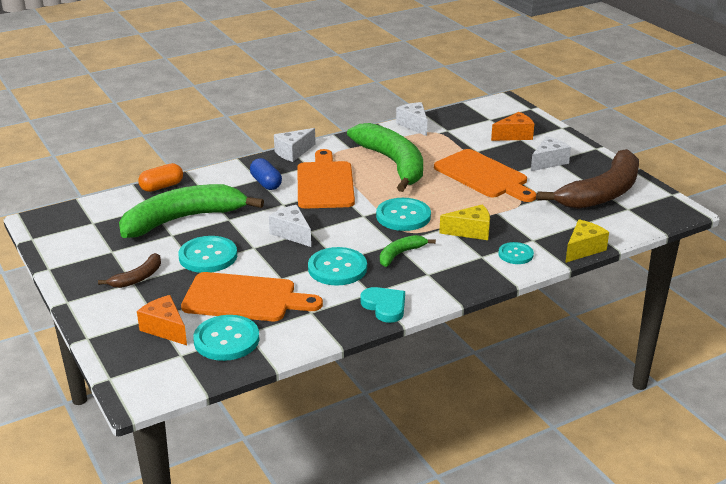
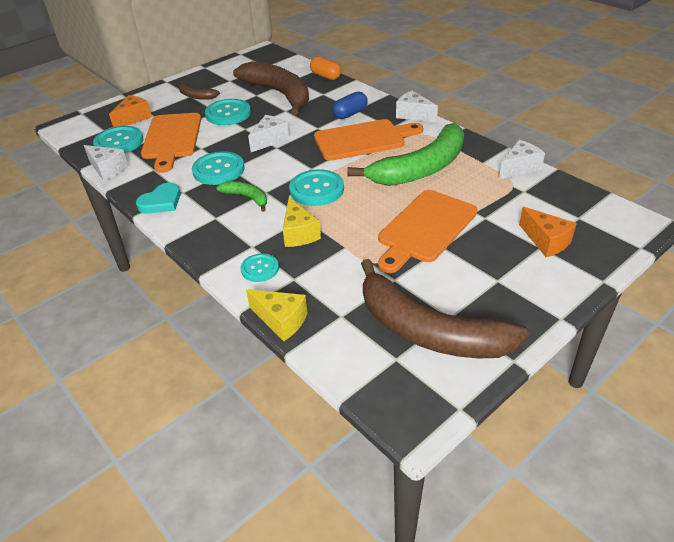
camera: 80 degrees right, 10 degrees up
(182, 219) = (279, 94): green banana -> brown banana
(548, 162) = (490, 276): white cheese -> white cheese (107, 169)

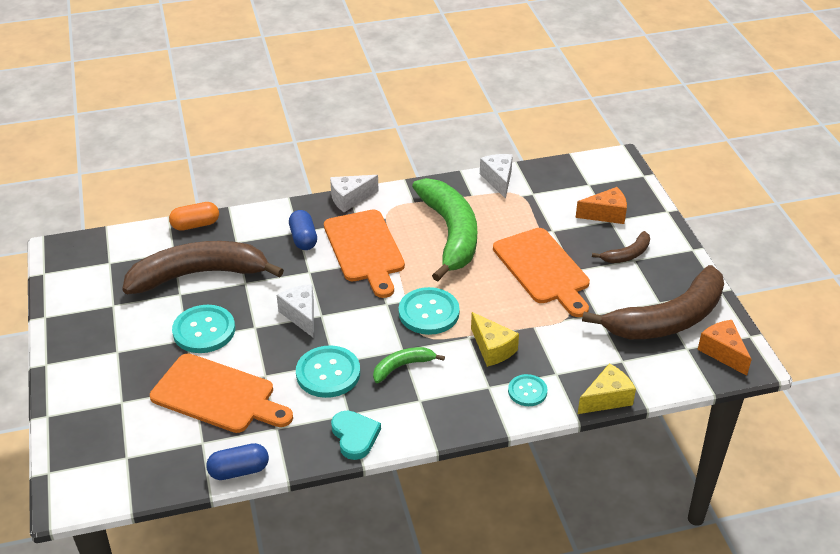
camera: 65 degrees left, 0 degrees up
(107, 169) = (239, 470): white cheese -> blue capsule
(119, 142) = (178, 447): turquoise button -> none
(133, 118) = (124, 420): orange cheese -> orange cheese (723, 352)
(196, 96) = (125, 346): brown banana -> brown banana (627, 254)
(299, 233) = (492, 349): yellow cheese -> yellow cheese turned 45 degrees clockwise
(363, 139) = (365, 249): orange cutting board -> orange cutting board turned 150 degrees clockwise

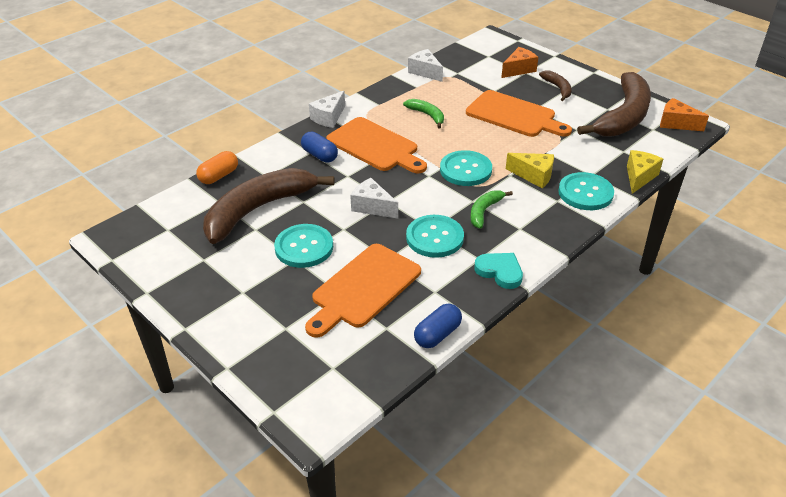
camera: 30 degrees left, 0 degrees up
(218, 395) = (363, 288): orange cutting board -> orange cutting board turned 135 degrees clockwise
(450, 233) = (427, 115): green banana -> green banana, size x0.45
(527, 391) = (585, 193): turquoise button -> turquoise button, size x1.67
(627, 254) = (558, 88): brown banana -> brown banana turned 45 degrees counterclockwise

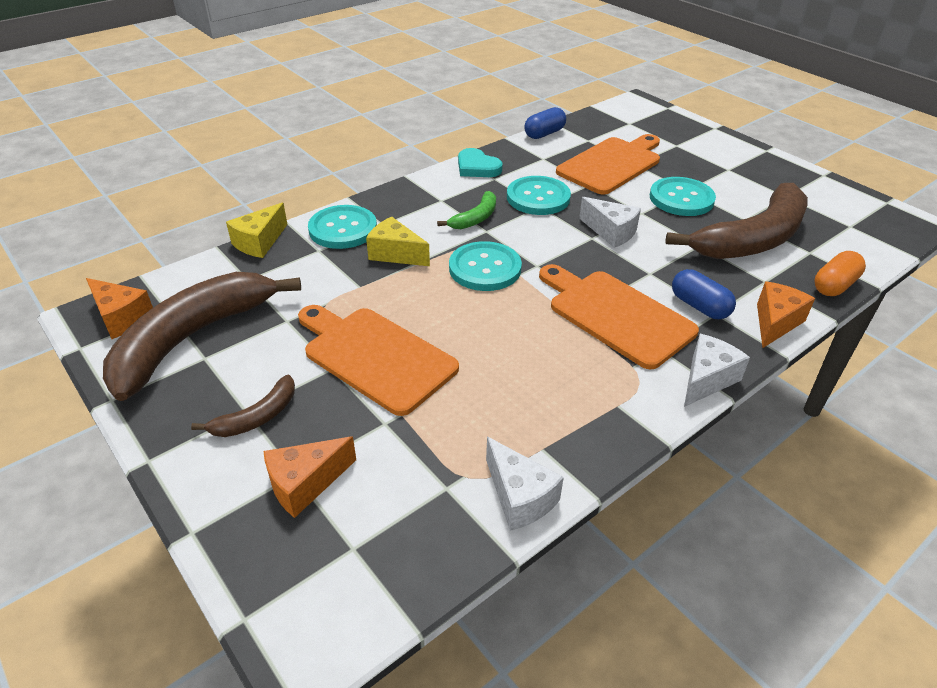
camera: 175 degrees left, 0 degrees up
(274, 149) = (775, 323): none -> orange cheese
(427, 115) = (528, 370): green banana -> none
(558, 88) = (257, 417): brown banana -> brown banana turned 120 degrees counterclockwise

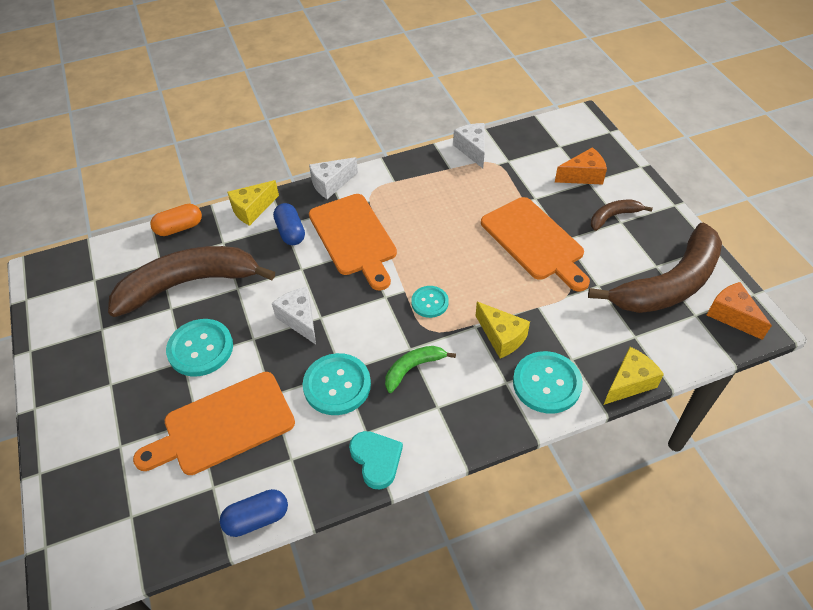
camera: 160 degrees left, 10 degrees up
(485, 268) = (429, 302): turquoise button -> turquoise button, size x0.60
(775, 323) = (252, 209): orange cheese -> yellow cheese

